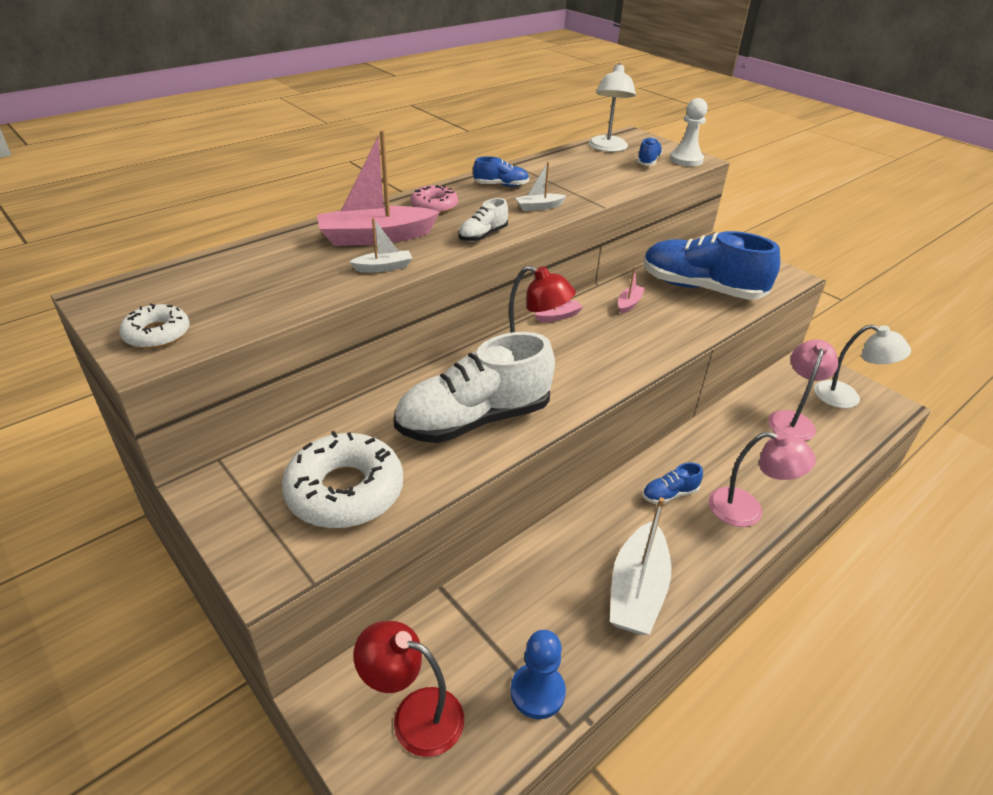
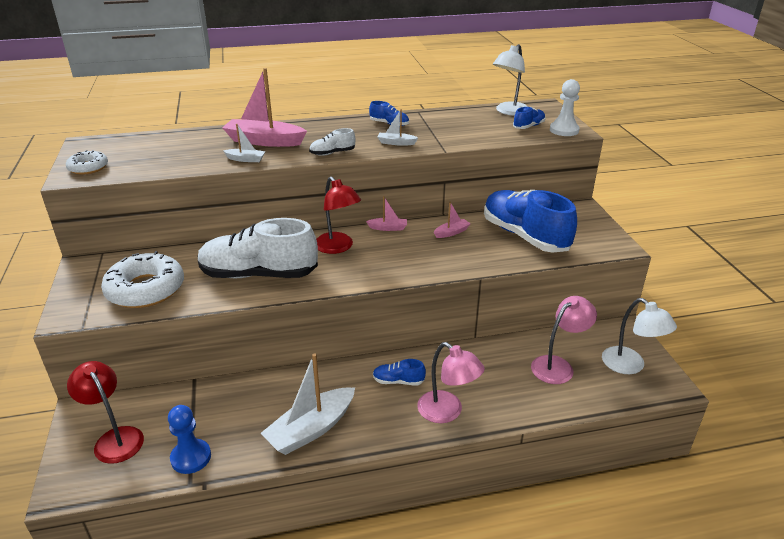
camera: 30 degrees right, 5 degrees down
(434, 206) = (326, 129): pink donut -> none

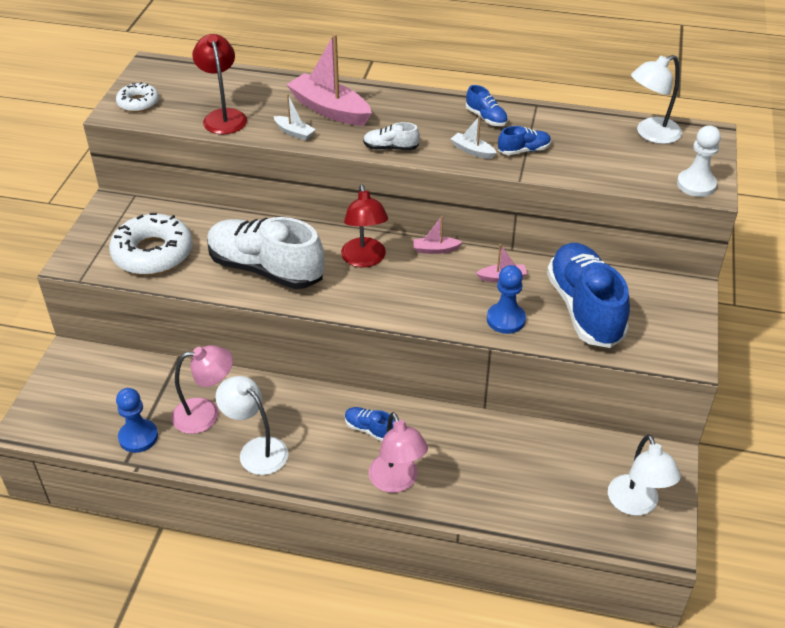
camera: 25 degrees right, 10 degrees up
(115, 438) = (85, 393): red lamp -> red lamp (223, 116)
(311, 429) = (256, 450): white boat -> white lamp
(388, 228) = (435, 249): pink boat -> pink boat turned 150 degrees clockwise
(476, 257) = (506, 319): none -> blue pawn
(528, 126) = (655, 166): blue shoe -> blue shoe (524, 150)
(558, 366) = (552, 474): pink lamp -> pink lamp (206, 414)

